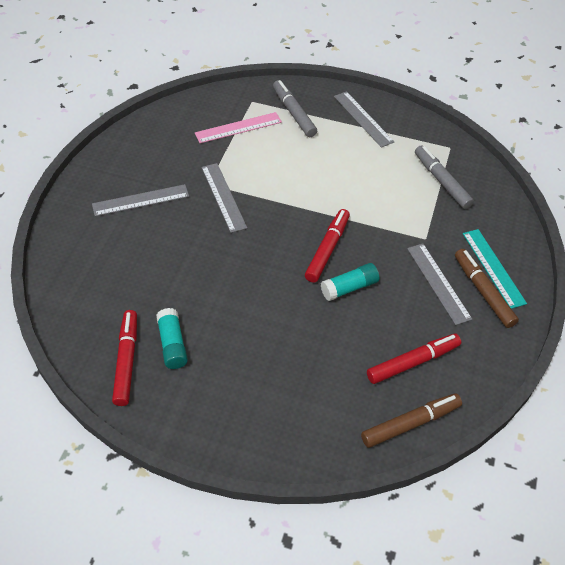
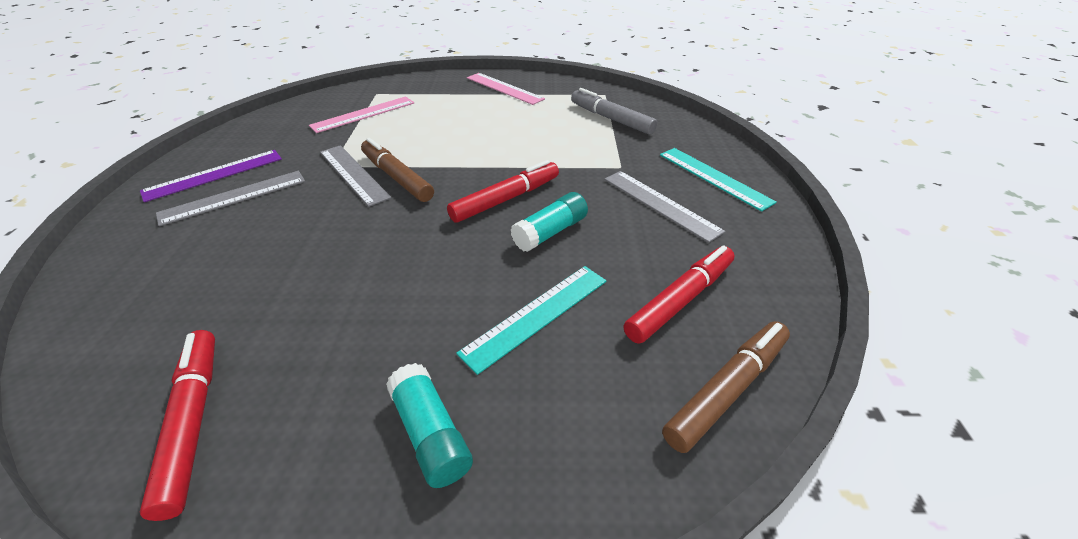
camera: 15 degrees left, 10 degrees down
(126, 174) = (214, 175): none -> purple ruler
(172, 344) = (285, 370): turquoise glue stick -> turquoise glue stick (431, 434)
(294, 113) = (426, 95): grey marker -> none
(319, 348) = (537, 315): none -> turquoise ruler
(327, 250) = (505, 199): red marker -> red marker turned 45 degrees clockwise
(363, 119) = (504, 88): grey ruler -> pink ruler
(483, 292) = (719, 202): brown marker -> brown marker (397, 178)

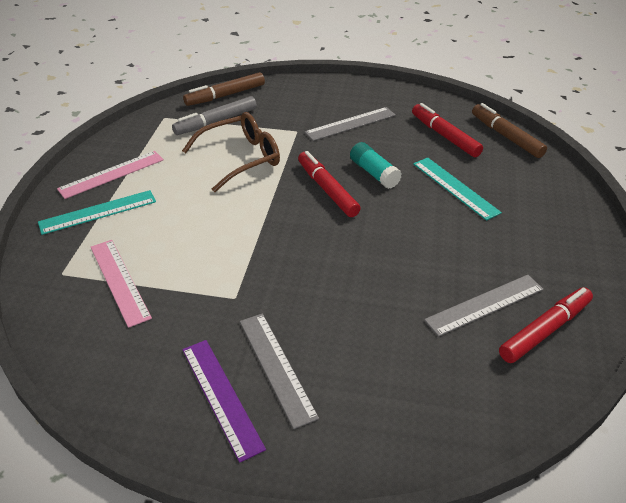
camera: 80 degrees left, 0 degrees up
(192, 423) = (544, 330): red marker -> red marker turned 150 degrees clockwise
(354, 174) = (258, 279): grey ruler -> grey ruler (484, 304)
(397, 178) = (275, 250): brown marker -> brown marker (226, 95)
(431, 434) = (540, 231): turquoise glue stick -> none
(550, 140) = (241, 158): none -> brown glasses
(714, 177) = (323, 97): turquoise ruler -> turquoise ruler (98, 212)

